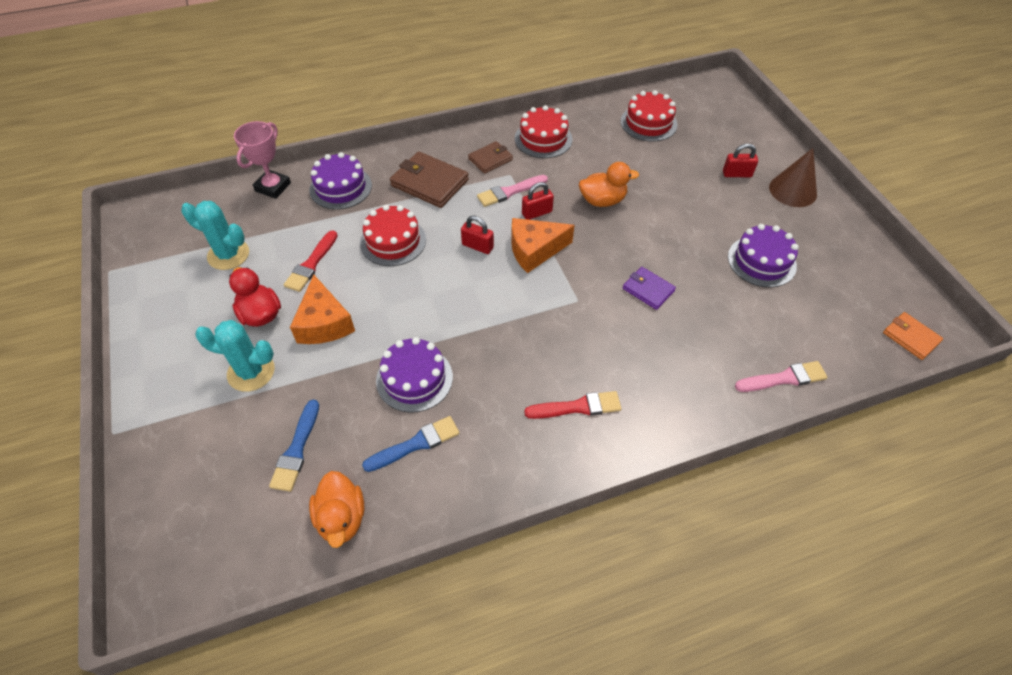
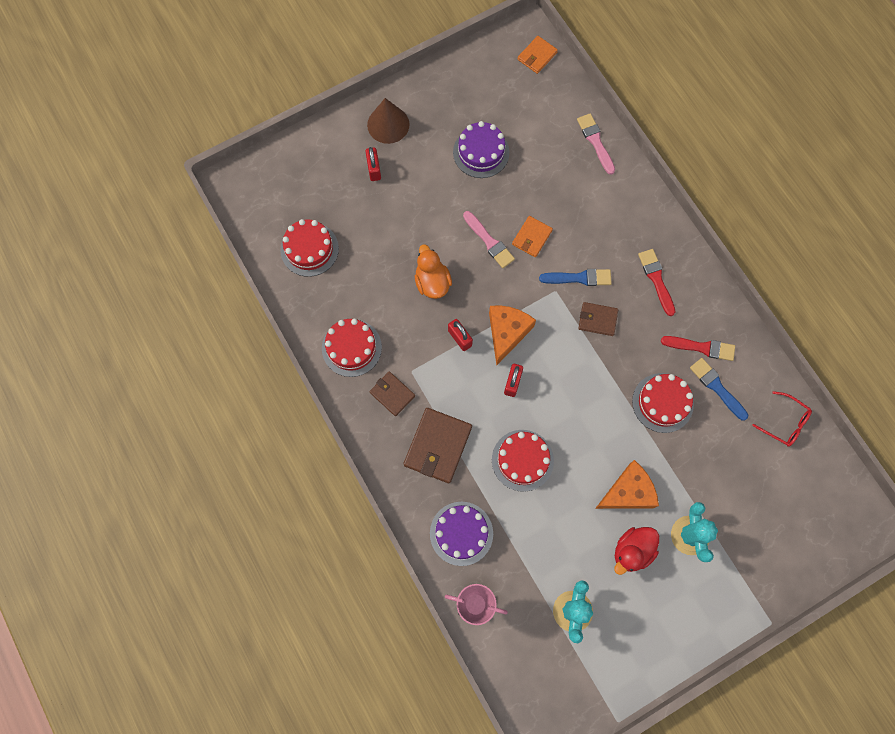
camera: 100 degrees left, 20 degrees up
(296, 450) = (745, 472): blue brush -> blue brush (579, 278)
(311, 264) = (566, 527): red brush -> red brush (701, 347)
(341, 518) = (785, 423): orange duck -> red glasses
(414, 378) = (662, 403): purple cake -> red cake
(510, 192) = (436, 367): pink brush -> pink brush (489, 241)
(534, 334) = (597, 320): none -> brown wallet
(535, 250) = (507, 333): orange cheese -> orange cheese turned 135 degrees counterclockwise
(648, 290) = (532, 237): purple wallet -> orange wallet

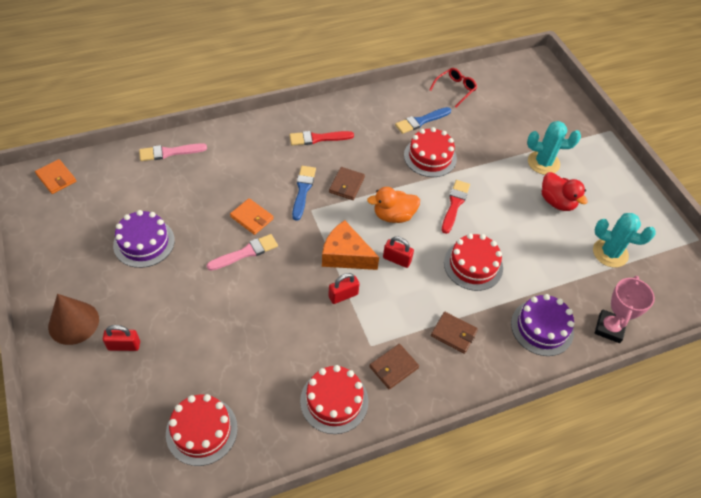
camera: 85 degrees left, 20 degrees down
(432, 282) = (276, 310): orange duck -> orange duck (393, 215)
(438, 446) = (453, 333): brown wallet -> brown wallet, size x0.59
(628, 492) = (506, 195): orange cheese -> none
(701, 347) = (385, 123): red brush -> red brush (454, 204)

